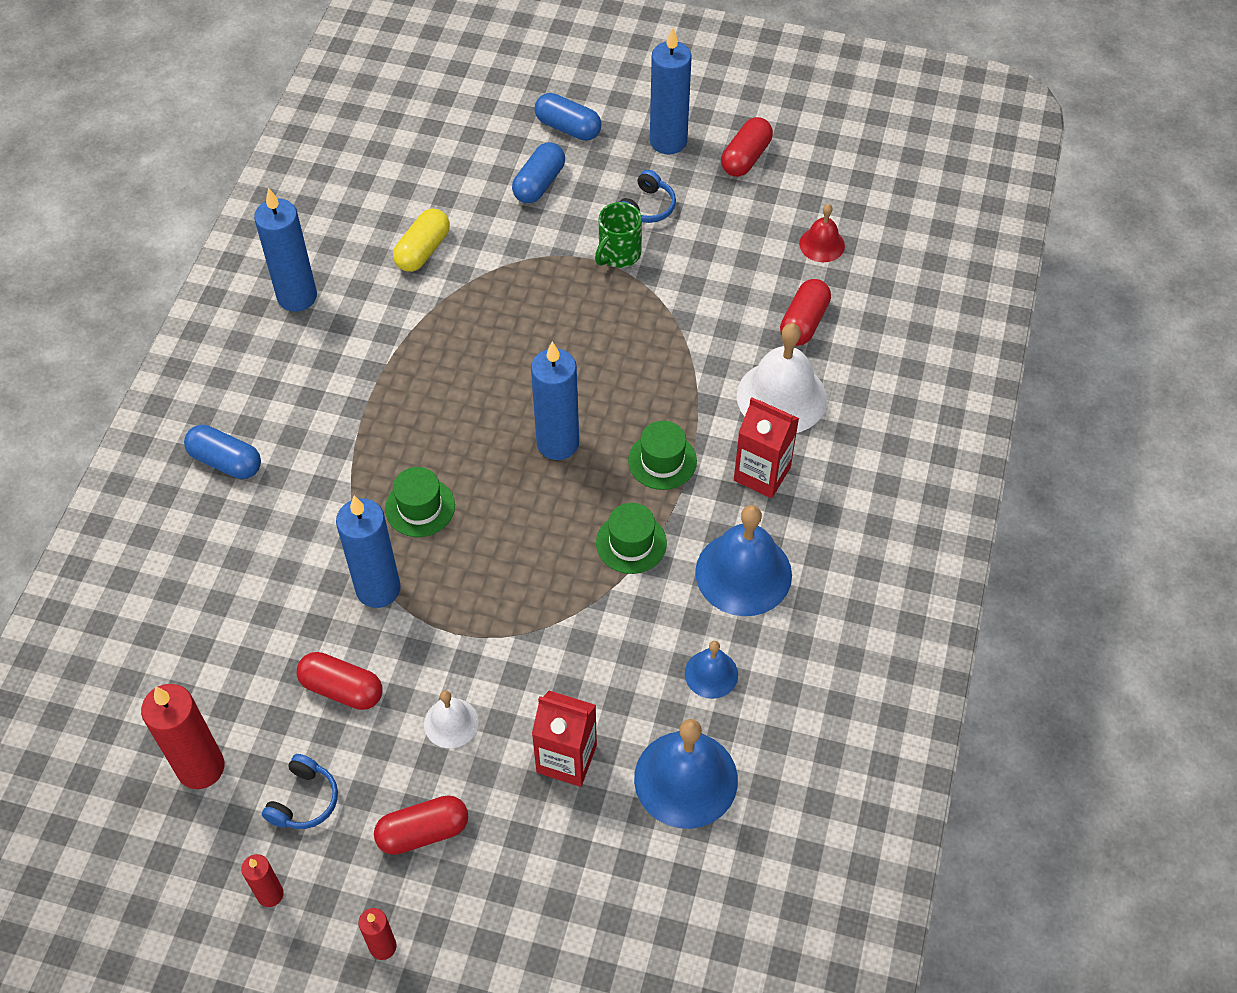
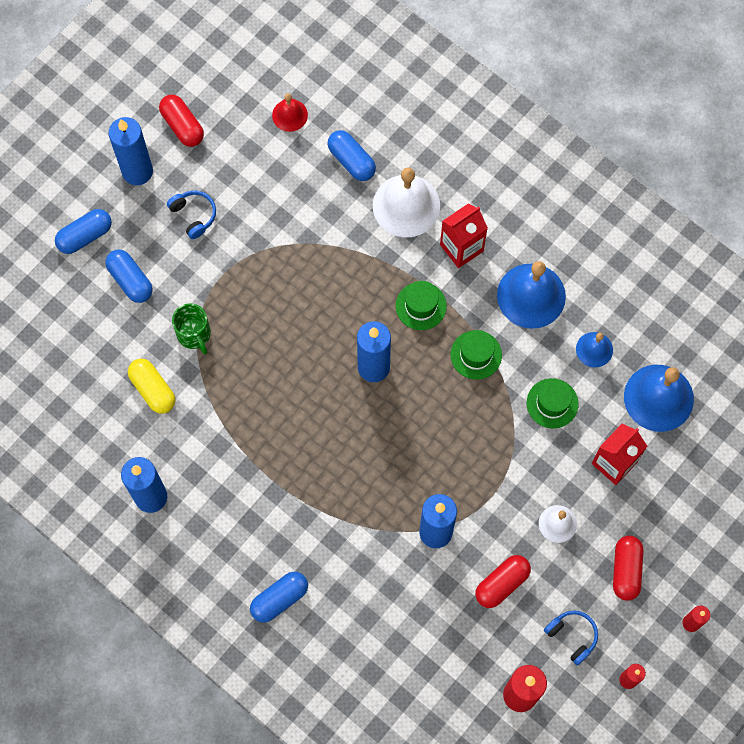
camera: 65 degrees left, 15 degrees up
(420, 507) = (382, 480): green hat -> green hat (552, 403)
(618, 254) = (227, 254): green mug -> green mug (194, 334)
(804, 322) = (351, 160): red capsule -> blue capsule

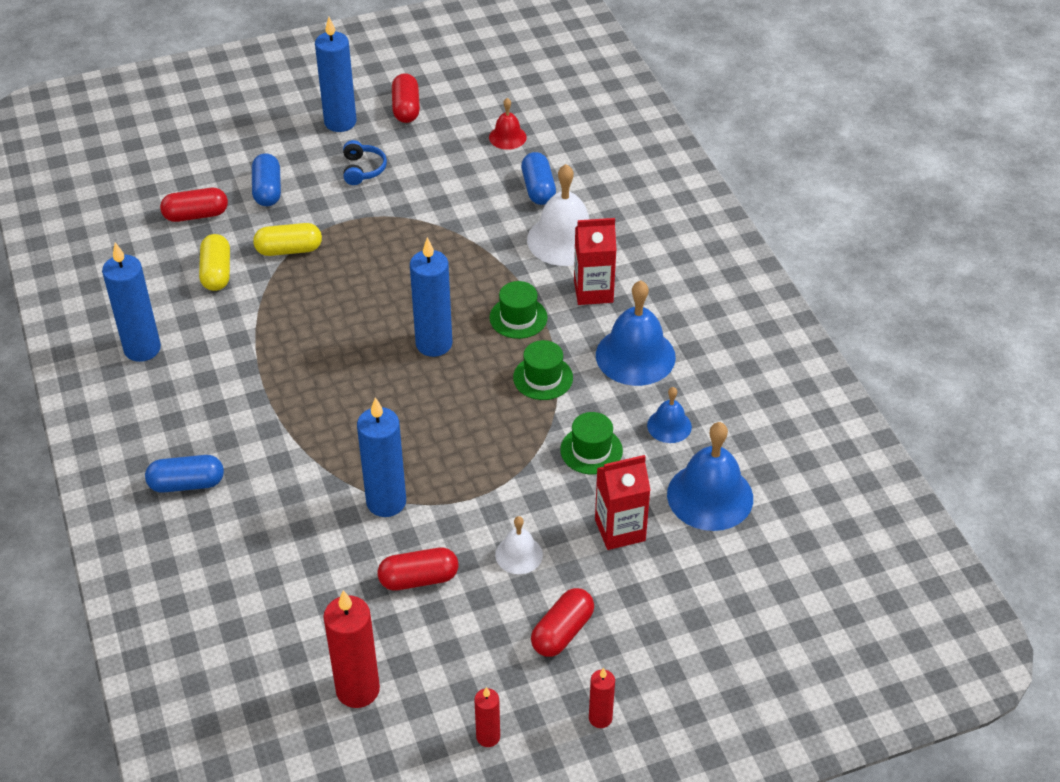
camera: 30 degrees right, 25 degrees down
(85, 236) = (256, 146): blue capsule -> none
(91, 339) = (196, 215): none -> red capsule
(194, 334) = (289, 250): green mug -> yellow capsule
(572, 636) = (457, 664): blue headphones -> none

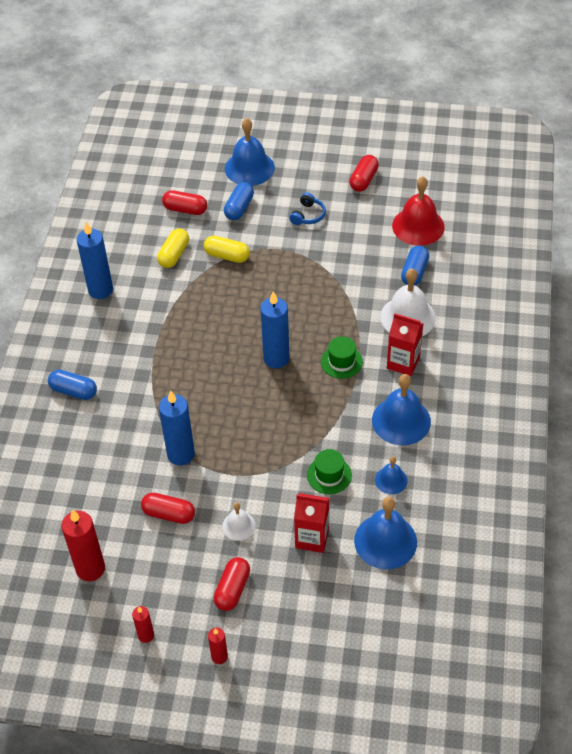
camera: 30 degrees right, 5 degrees up
(250, 140) = (249, 168): none -> blue bell
(340, 122) = (314, 175): blue candle -> none
(507, 137) = (418, 226): red bell -> red bell, size x1.87
(543, 378) = (330, 411): green hat -> none
(562, 632) = (232, 589): red capsule -> red capsule turned 45 degrees counterclockwise

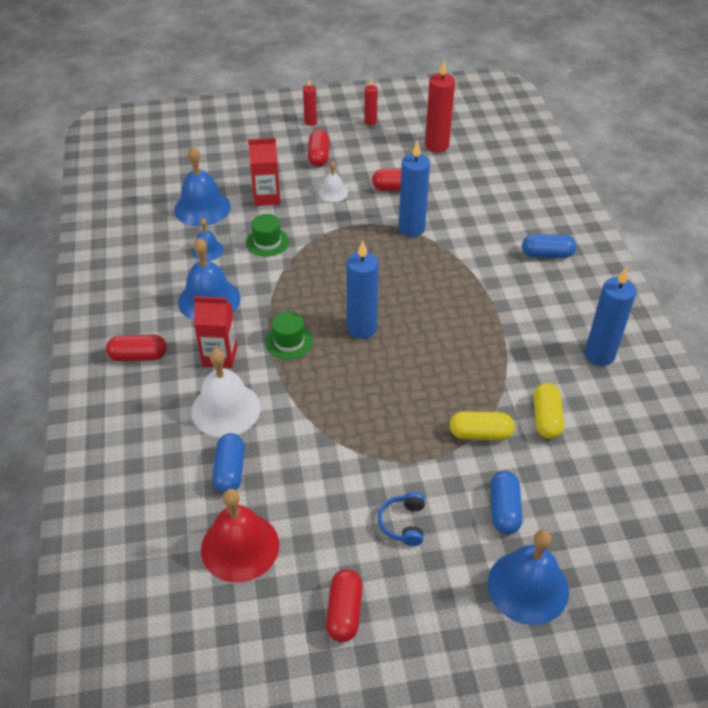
camera: 160 degrees right, 5 degrees down
(185, 209) = (574, 488): red capsule -> red capsule (138, 356)

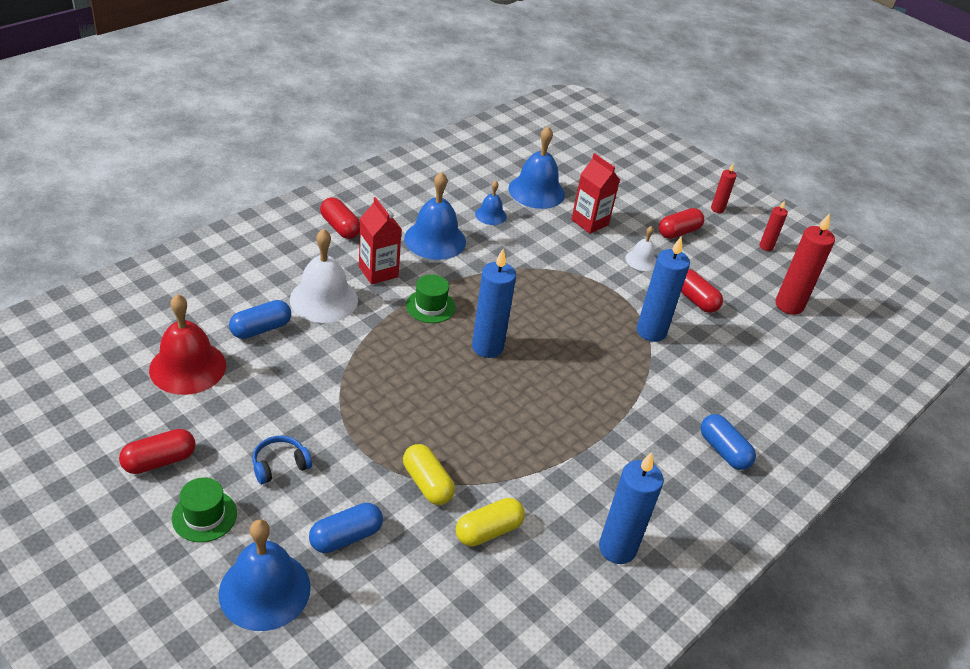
camera: 50 degrees right, 5 degrees down
(267, 242) = (535, 245): green hat -> green hat (204, 516)

